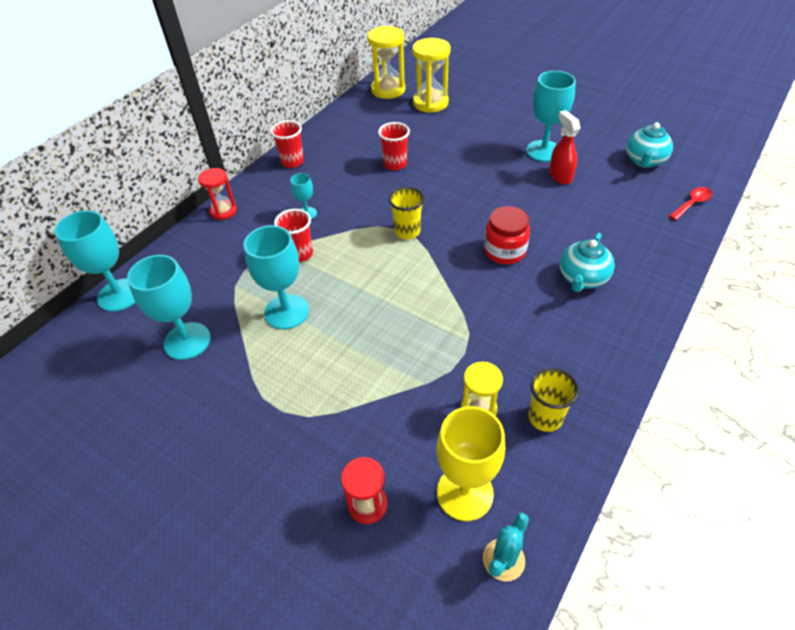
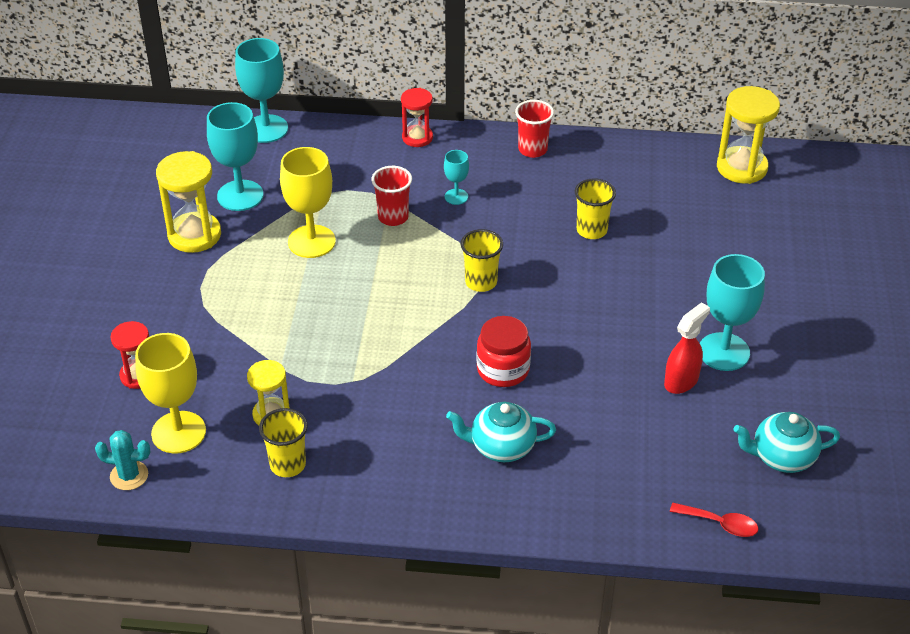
camera: 60 degrees right, 5 degrees down
(286, 312) = (311, 241): turquoise goblet -> yellow goblet
(395, 164) = (591, 230): red cup -> yellow cup
(430, 103) = (745, 215): yellow hourglass -> yellow hourglass (194, 235)

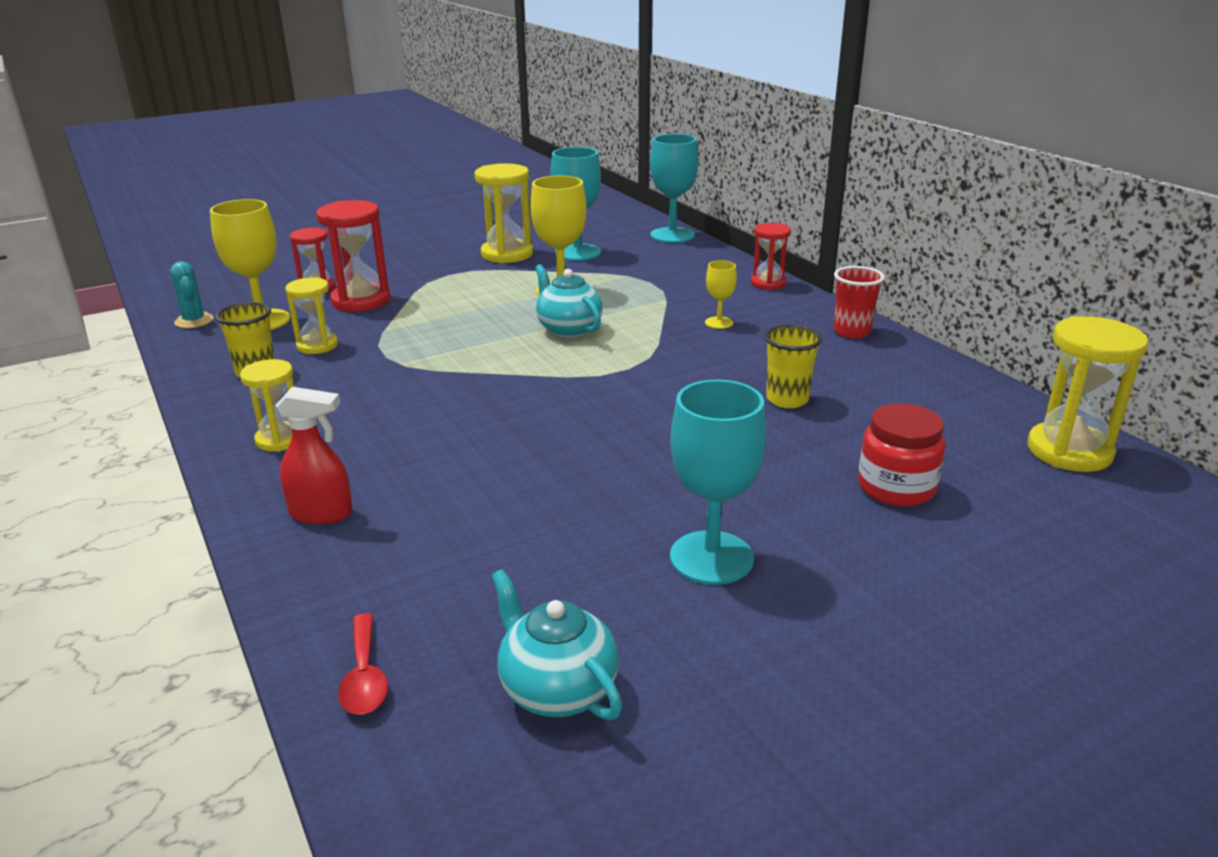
camera: 55 degrees right, 15 degrees down
(201, 359) = (361, 301): none -> red hourglass
(393, 217) = (644, 308): red cup -> none
(420, 482) = (280, 439): none -> yellow hourglass
(456, 197) = (719, 323): turquoise goblet -> yellow goblet
(481, 282) = (615, 372): yellow cup -> none
(501, 447) = (374, 464): turquoise teapot -> turquoise teapot (568, 329)
(503, 370) = (498, 426): red jar -> red jar (896, 488)
(681, 381) = (615, 544): red spray bottle -> red spray bottle (322, 513)

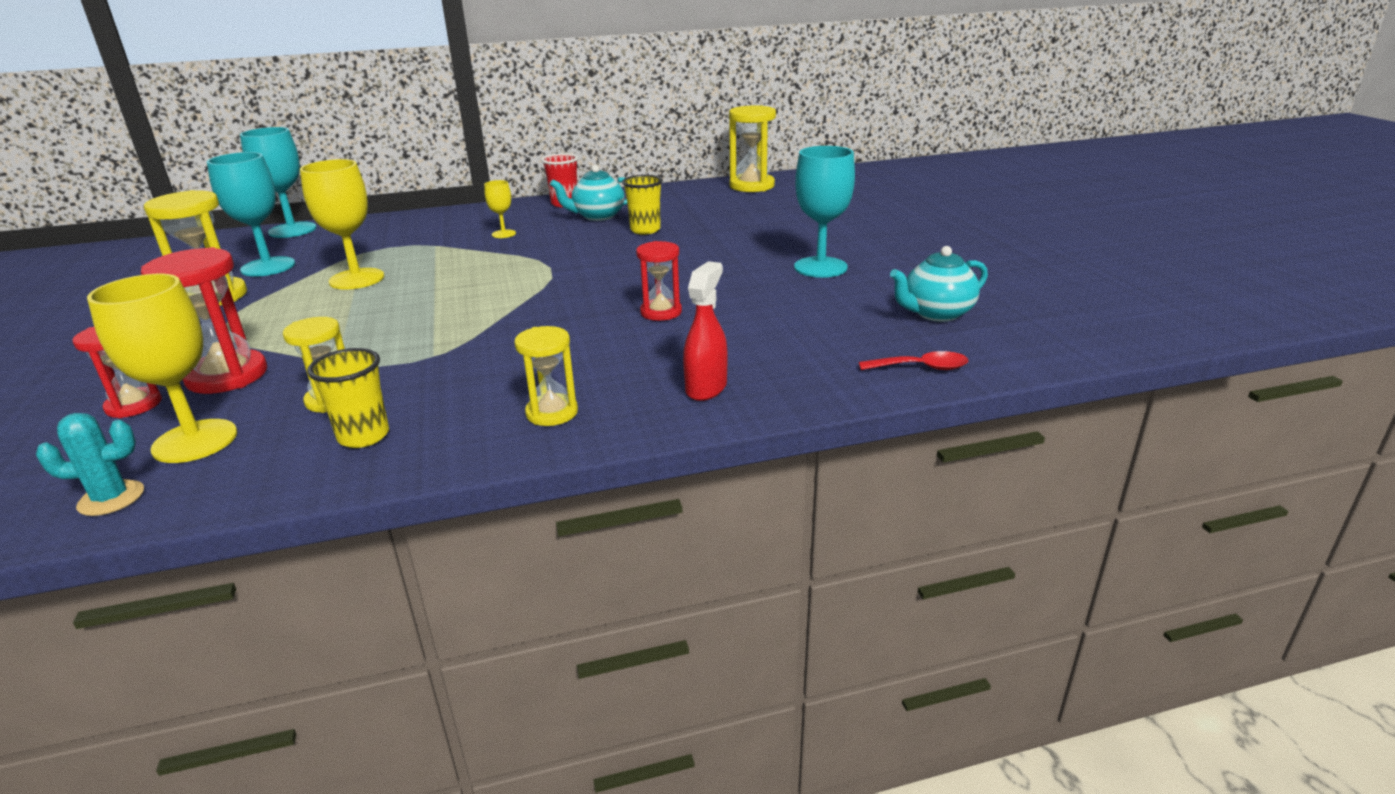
camera: 75 degrees left, 0 degrees up
(568, 329) = (449, 281): turquoise teapot -> turquoise teapot (598, 216)
(768, 283) = (451, 213): red hourglass -> red hourglass (661, 312)
(896, 488) = (768, 221): red jar -> none

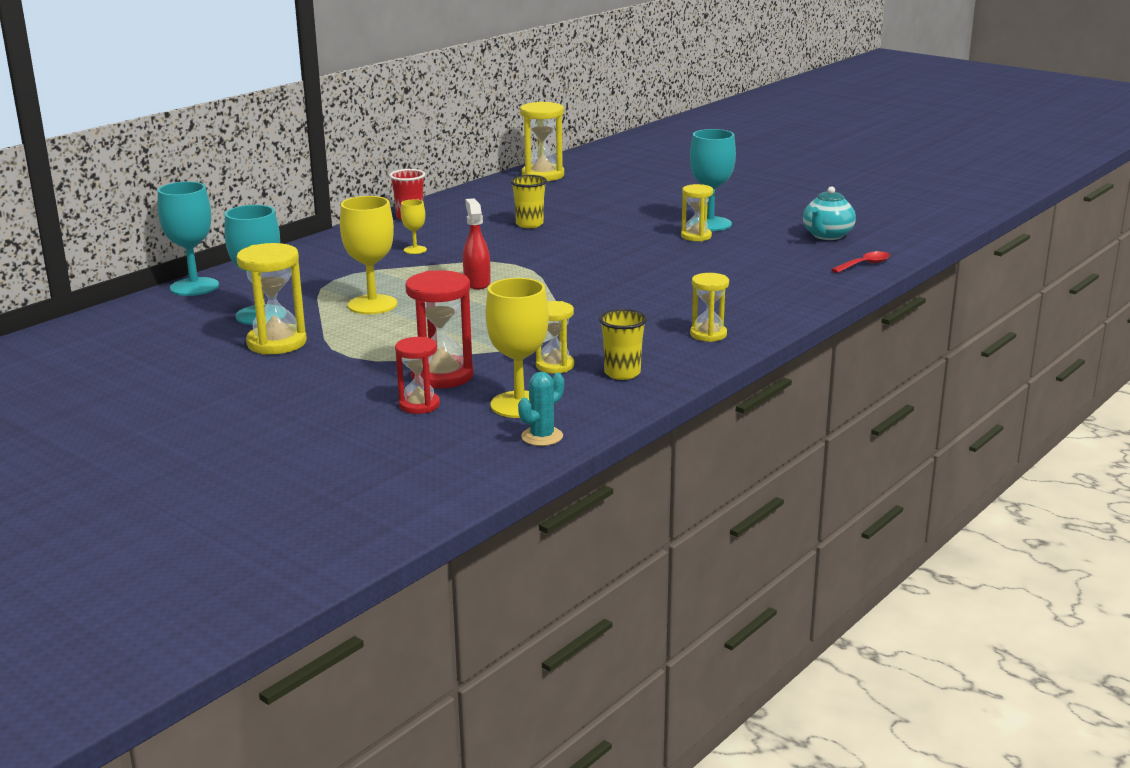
camera: 35 degrees left, 5 degrees down
(598, 216) = (465, 222): turquoise teapot -> none
(661, 312) = (660, 272): red hourglass -> none
(706, 388) = (770, 302): red spray bottle -> red spray bottle (477, 283)
(778, 278) = (696, 236): none -> yellow hourglass

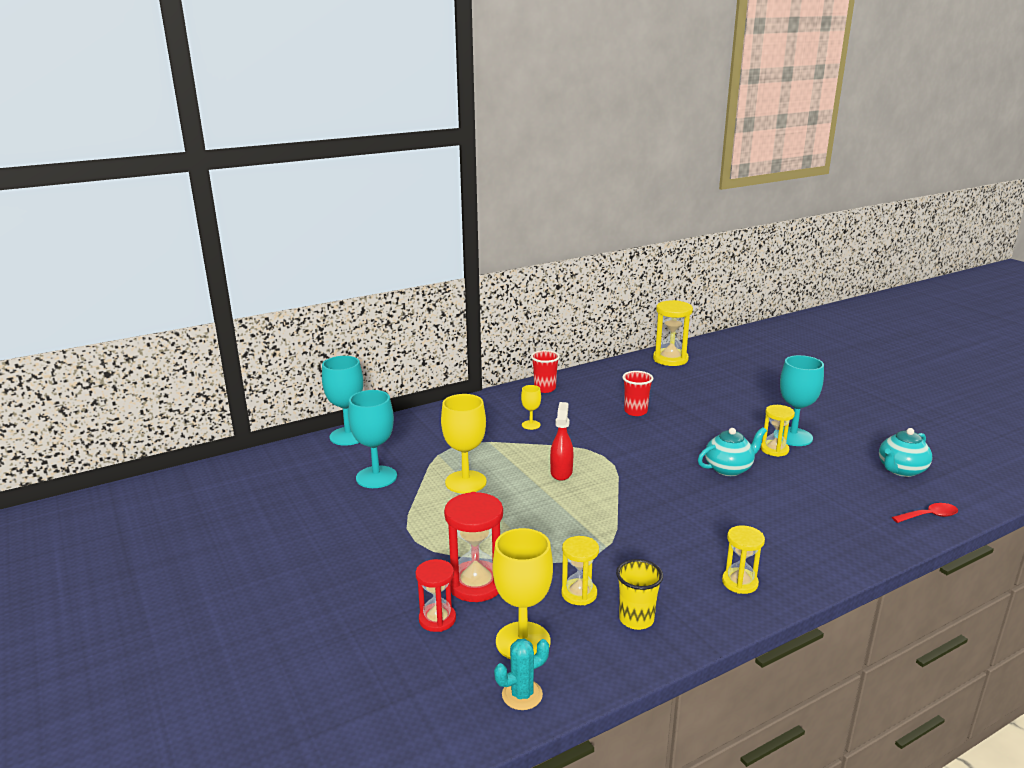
camera: 20 degrees right, 0 degrees up
(276, 343) = (369, 512): yellow hourglass -> none
(529, 224) = (635, 411): yellow cup -> red cup
(656, 257) = (729, 469): none -> turquoise teapot

